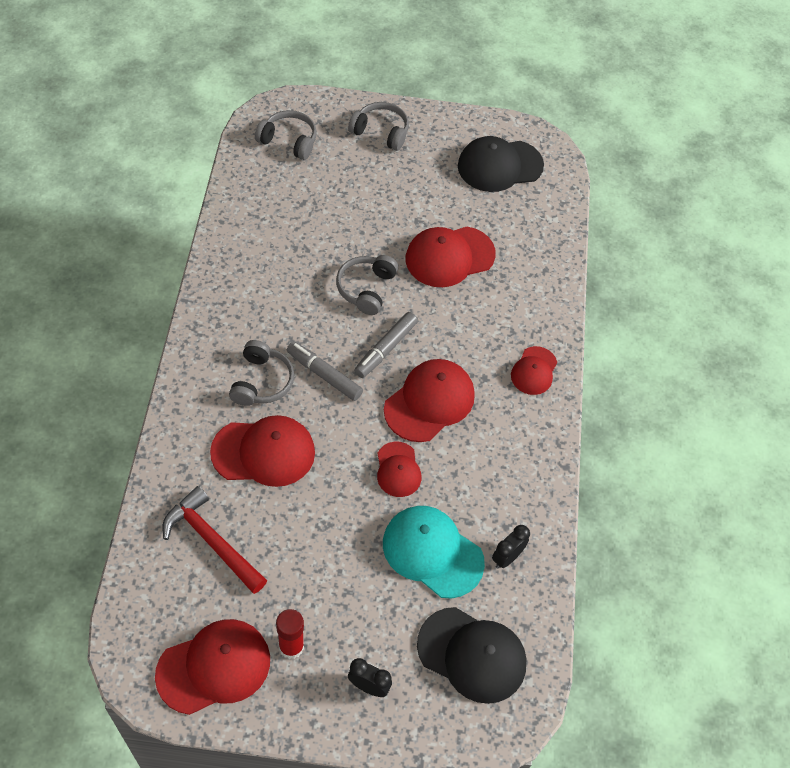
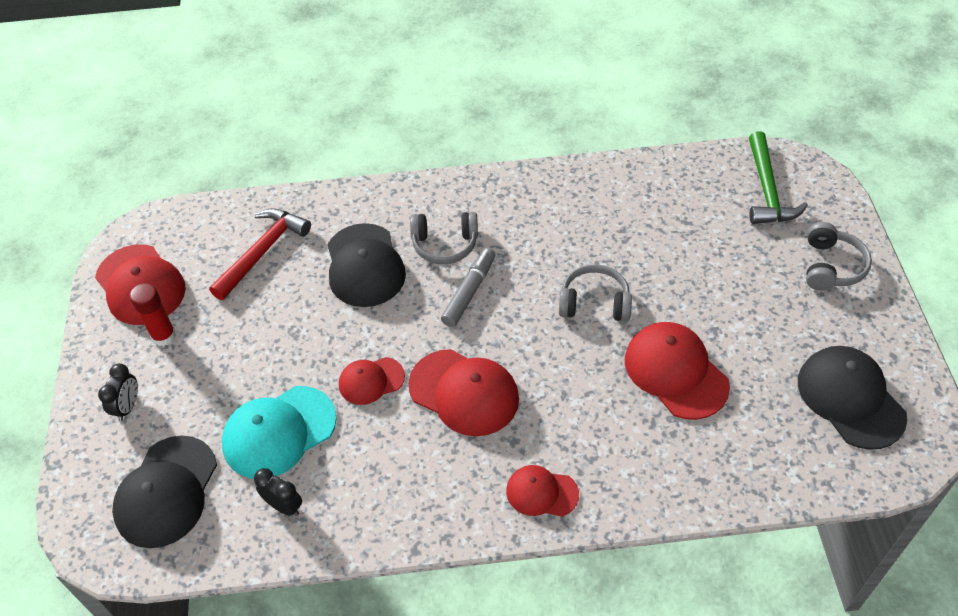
camera: 85 degrees right, 5 degrees down
(263, 452) = (364, 266): red cap -> black cap
(289, 141) = (767, 190): grey headphones -> green hammer
(385, 349) = (520, 337): grey marker -> none
(432, 552) = (279, 432): turquoise cap -> turquoise cap turned 150 degrees counterclockwise

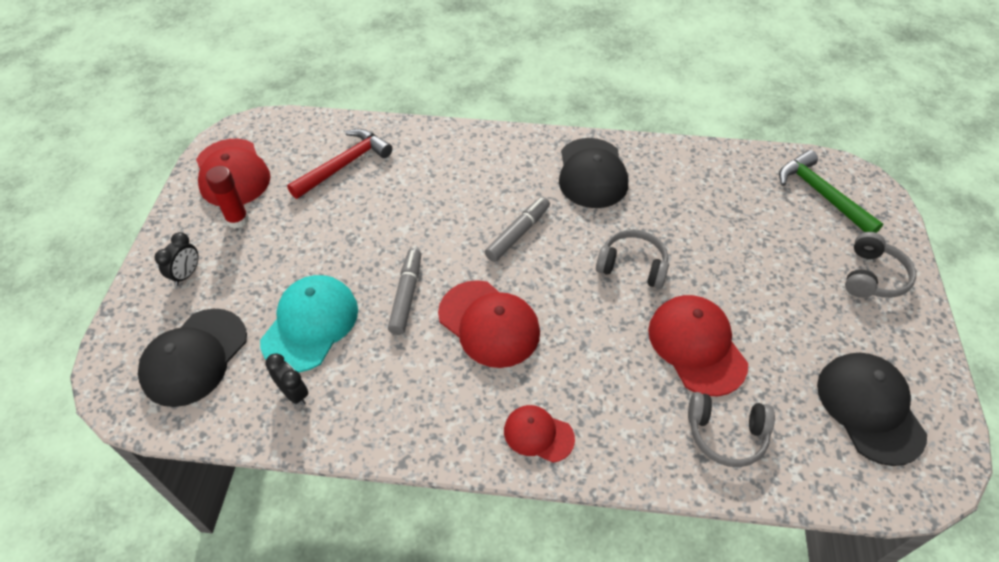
camera: 10 degrees right, 0 degrees up
(279, 432) = (310, 324): turquoise cap -> turquoise cap turned 135 degrees clockwise
(364, 266) = (430, 193): black cap -> black cap (592, 173)
(371, 381) = (406, 295): red cap -> grey marker
(445, 244) = (506, 188): grey headphones -> grey headphones (726, 434)
(767, 190) = (821, 195): green hammer -> green hammer turned 135 degrees clockwise

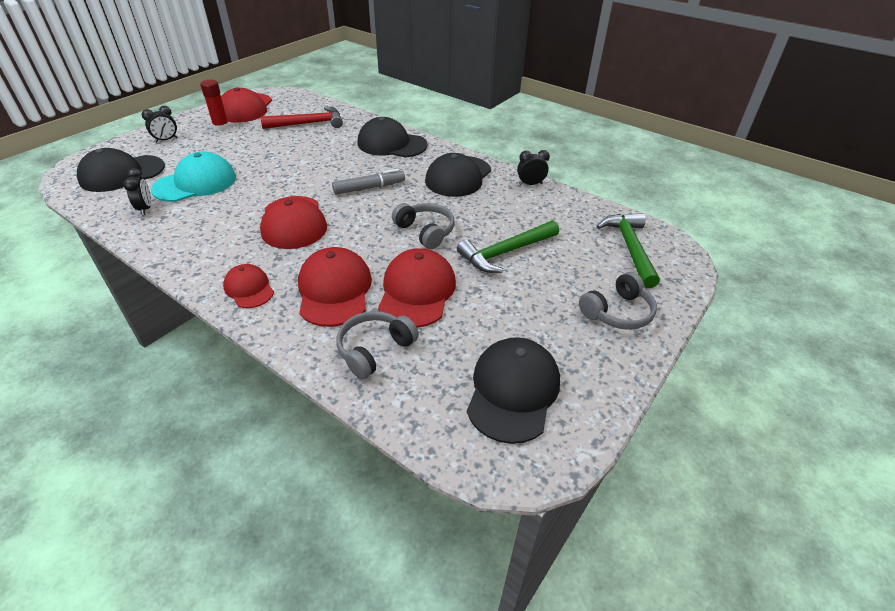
camera: 30 degrees right, 10 degrees down
(406, 295) = (264, 191): grey marker -> none
(476, 156) = (391, 144): none -> black cap
(622, 388) = (334, 290): none -> red cap
(670, 151) = (530, 184): none -> black clock
(726, 434) = (374, 349): grey headphones -> grey headphones turned 90 degrees clockwise
(727, 254) = (506, 252): none -> green hammer

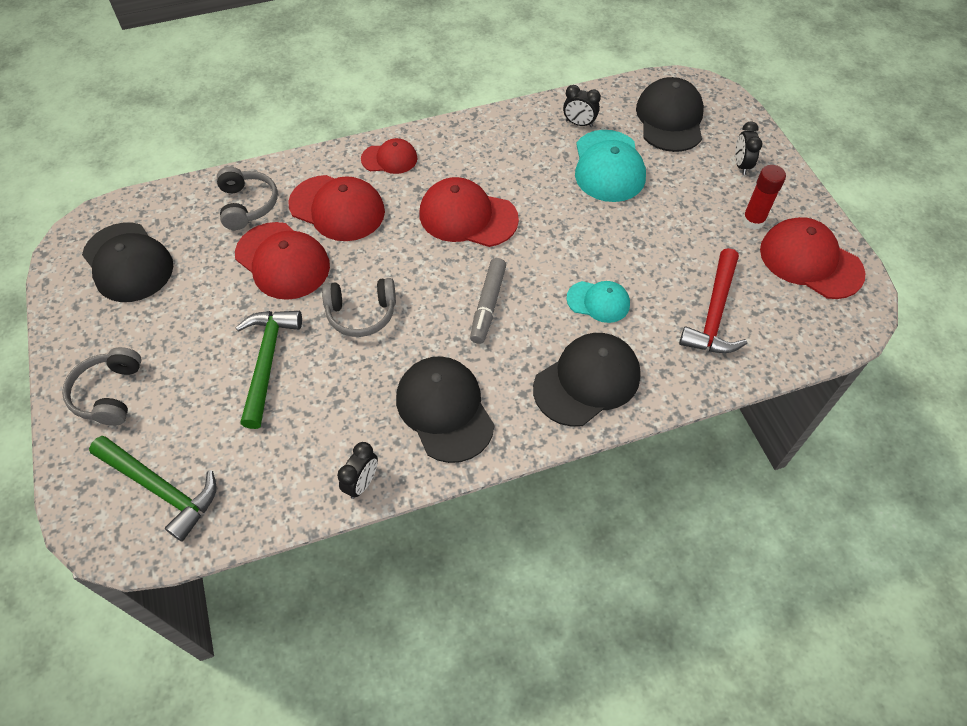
camera: 125 degrees right, 15 degrees up
(331, 155) = (598, 301): none -> turquoise cap

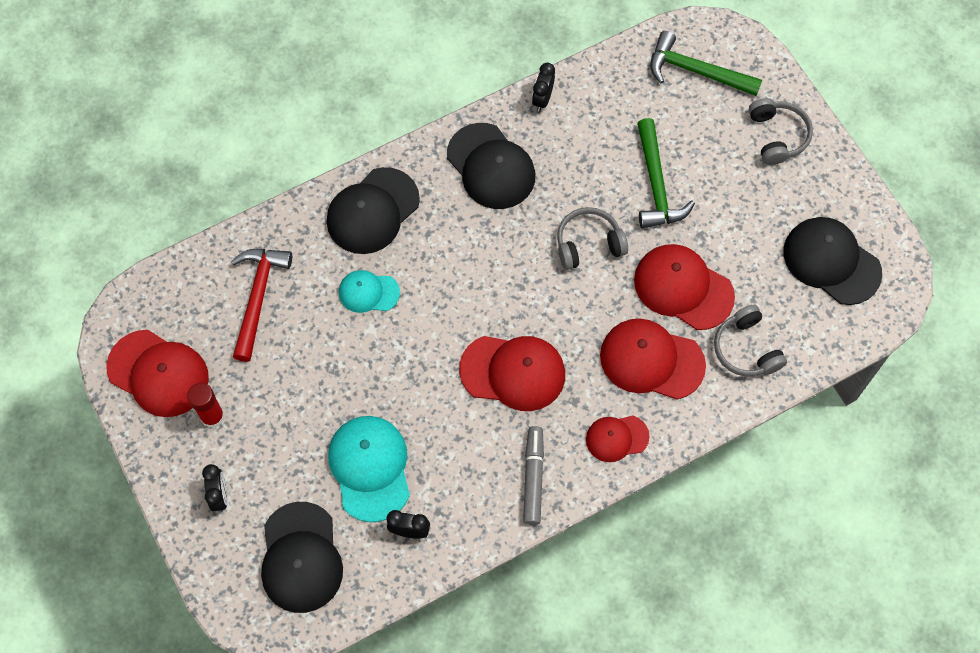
camera: 170 degrees right, 10 degrees up
(488, 305) = (473, 272): grey marker -> grey marker (533, 478)

